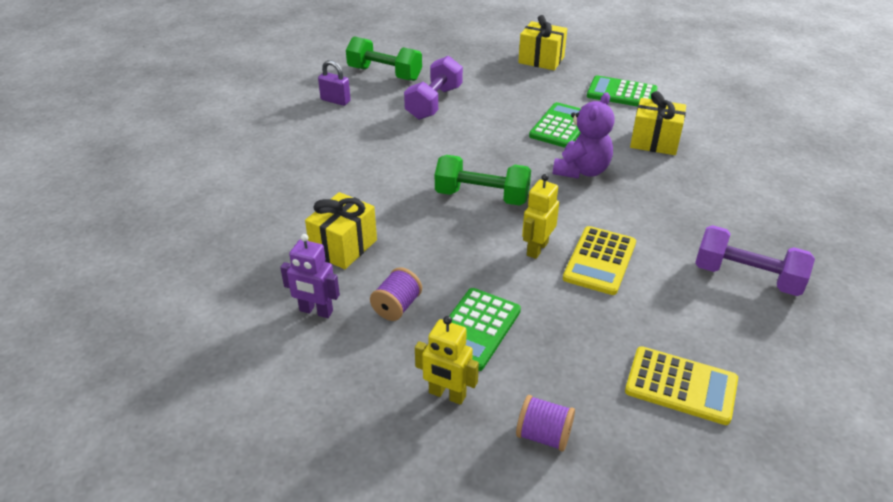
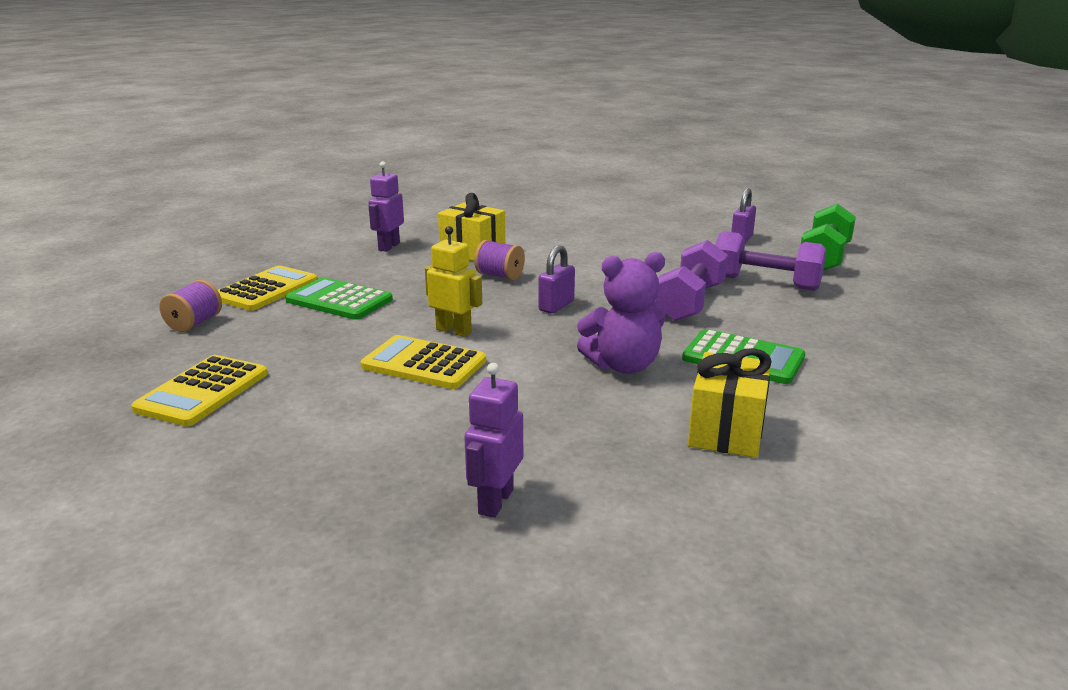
camera: 90 degrees right, 15 degrees down
(397, 306) = (383, 272): purple spool -> purple spool (499, 276)
(447, 394) = (266, 289): yellow robot -> yellow calculator
(482, 196) = (556, 306): green dumbbell -> purple padlock
(541, 60) = (961, 353): yellow gift -> none
(581, 170) = (623, 365): purple teddy bear -> purple teddy bear turned 45 degrees counterclockwise
(621, 93) = (890, 417): green calculator -> none
(747, 277) = (360, 465): purple dumbbell -> purple dumbbell (689, 303)
(758, 221) = (495, 501): none -> purple robot

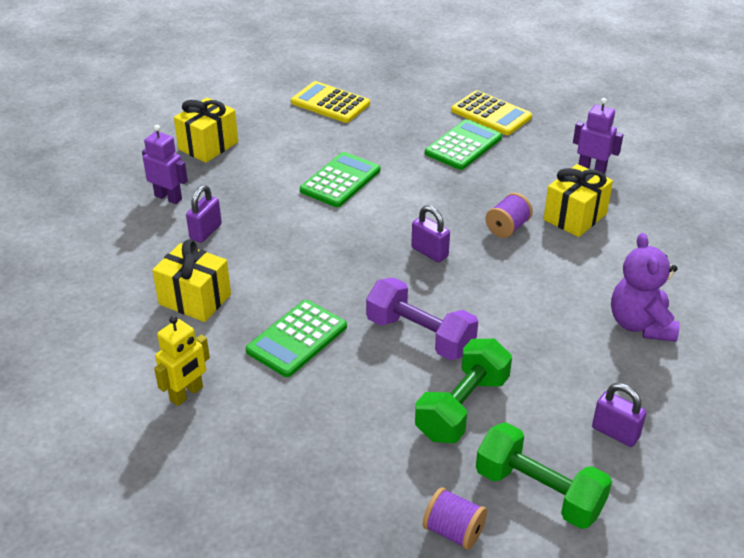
camera: 100 degrees right, 15 degrees up
(194, 323) = (432, 91): purple spool -> purple spool (453, 531)
(324, 488) = (208, 146): none -> yellow gift
(424, 364) = (340, 180): yellow calculator -> green calculator
(454, 331) = (392, 196): yellow robot -> yellow robot (187, 394)
(576, 448) = (206, 232): none -> purple padlock
(623, 365) = (306, 270): purple teddy bear -> purple teddy bear (640, 324)
(765, 283) = (462, 407): purple dumbbell -> green dumbbell

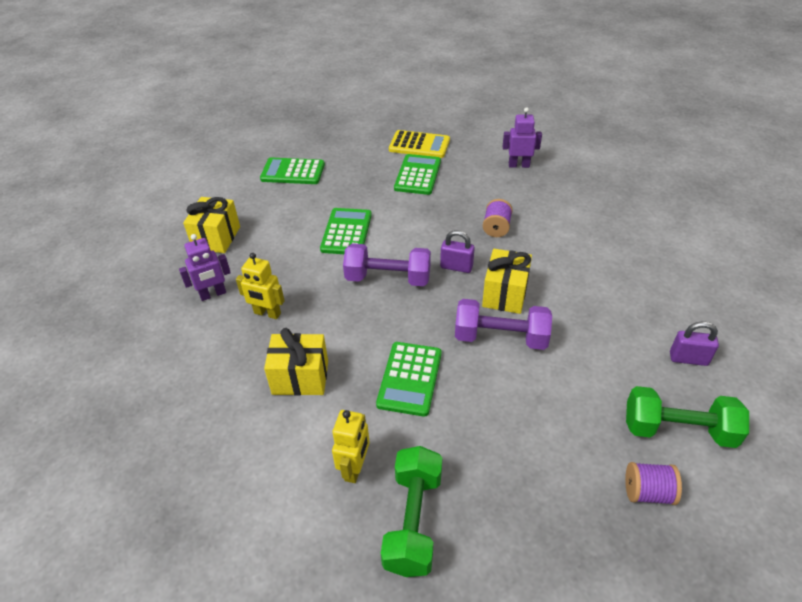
camera: 25 degrees left, 5 degrees up
(168, 197) = (213, 294): purple robot -> purple robot turned 150 degrees clockwise
(206, 232) = (267, 313): purple padlock -> yellow robot
(330, 103) = (293, 172): yellow calculator -> green calculator
(348, 239) = (388, 278): none -> purple dumbbell
(462, 407) = (574, 384): green dumbbell -> green dumbbell (413, 521)
(575, 217) = (535, 204): yellow gift -> yellow gift (505, 294)
(640, 324) = (639, 269): purple teddy bear -> none

